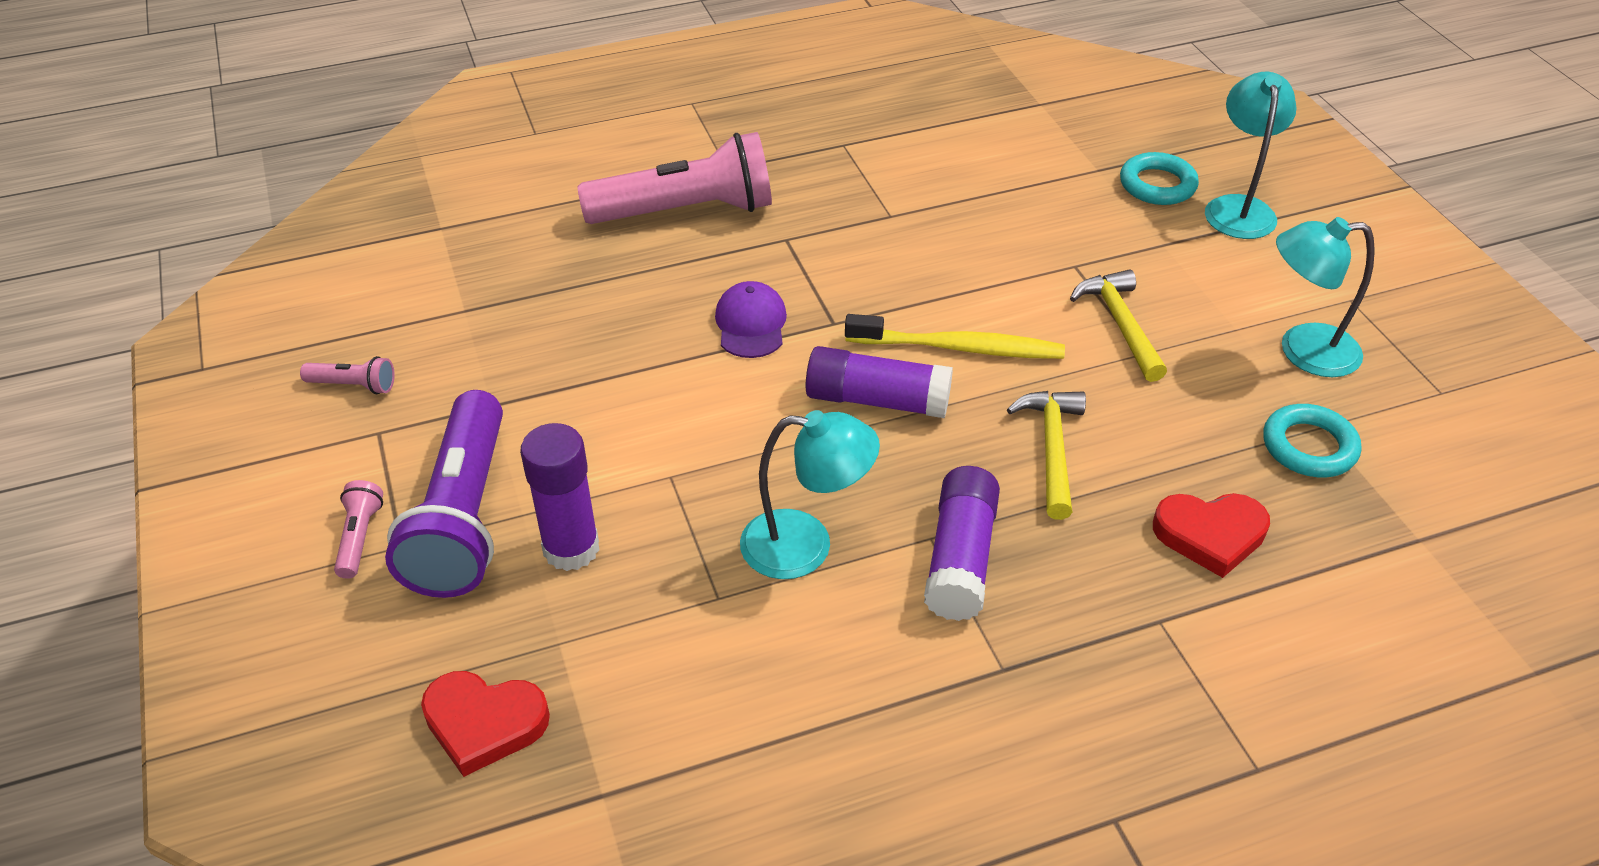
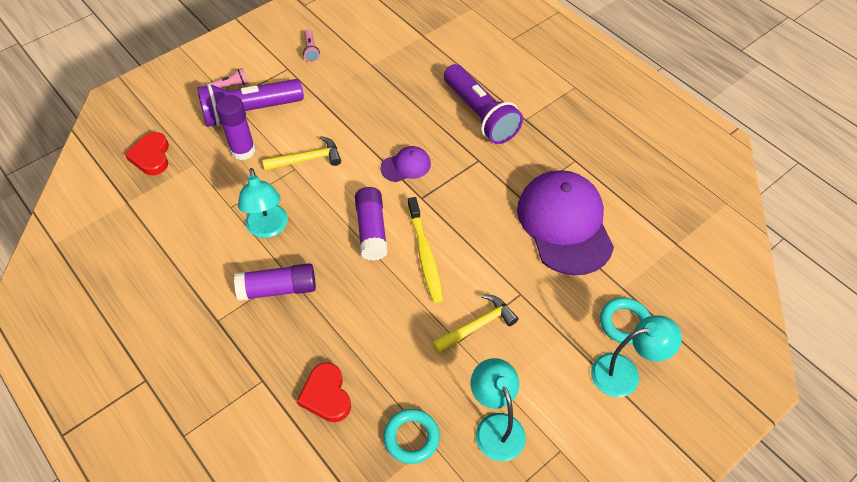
camera: 70 degrees right, 10 degrees up
(686, 211) = (480, 115): pink flashlight -> purple flashlight
(962, 188) = (564, 224): none -> purple cap
(1052, 449) = (364, 312): yellow hammer -> yellow hammer (307, 159)

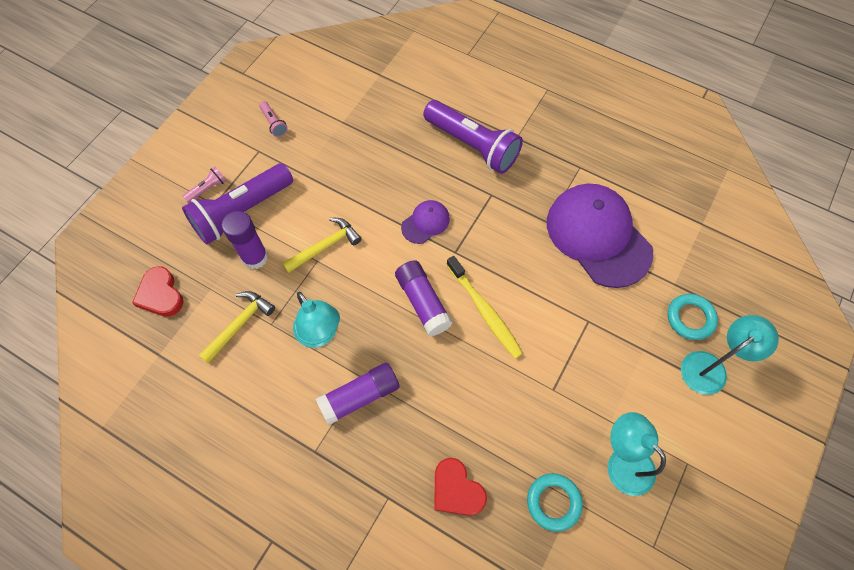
camera: 20 degrees left, 10 degrees up
(477, 326) = (564, 367): yellow hammer -> yellow hammer (239, 325)

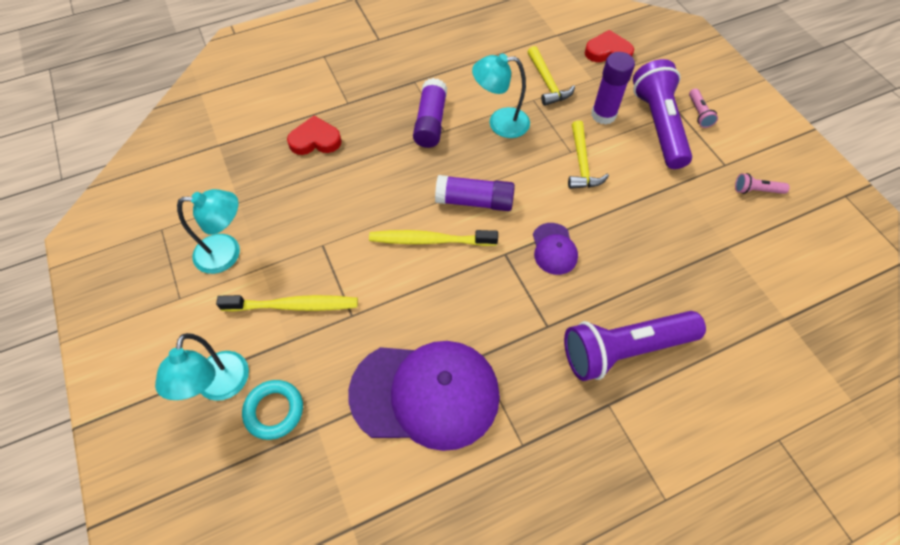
camera: 125 degrees right, 5 degrees down
(553, 502) = (250, 189): turquoise ring -> none
(616, 368) = (294, 306): none -> yellow toothbrush

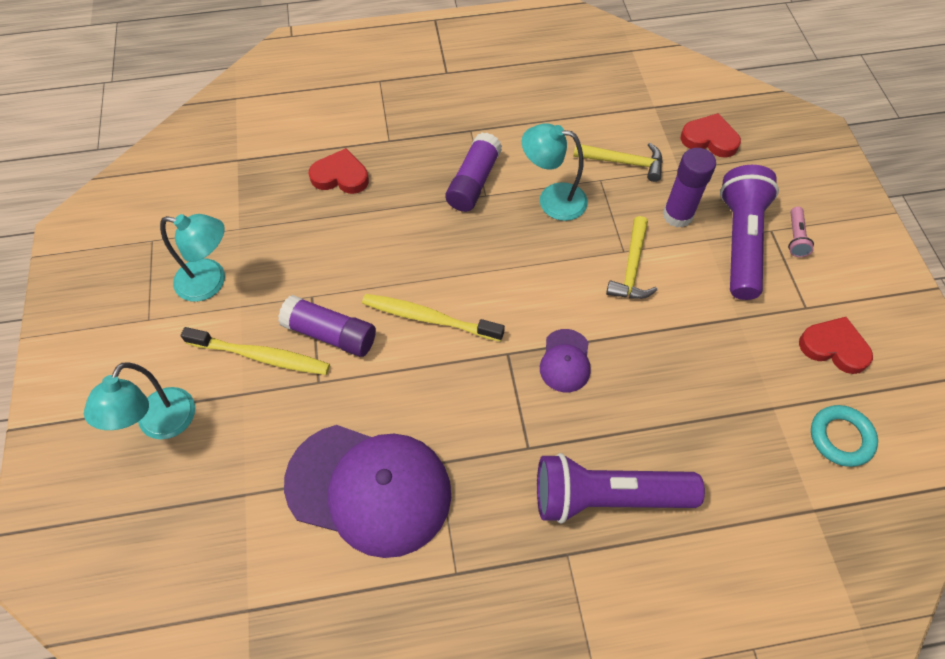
camera: 15 degrees right, 0 degrees up
(274, 411) = (207, 464): turquoise ring -> turquoise ring (841, 437)
(474, 201) = (493, 285): purple glue stick -> purple glue stick (330, 334)
(547, 82) = (623, 162): yellow hammer -> yellow hammer turned 75 degrees counterclockwise
(756, 190) = (834, 347): pink flashlight -> red heart

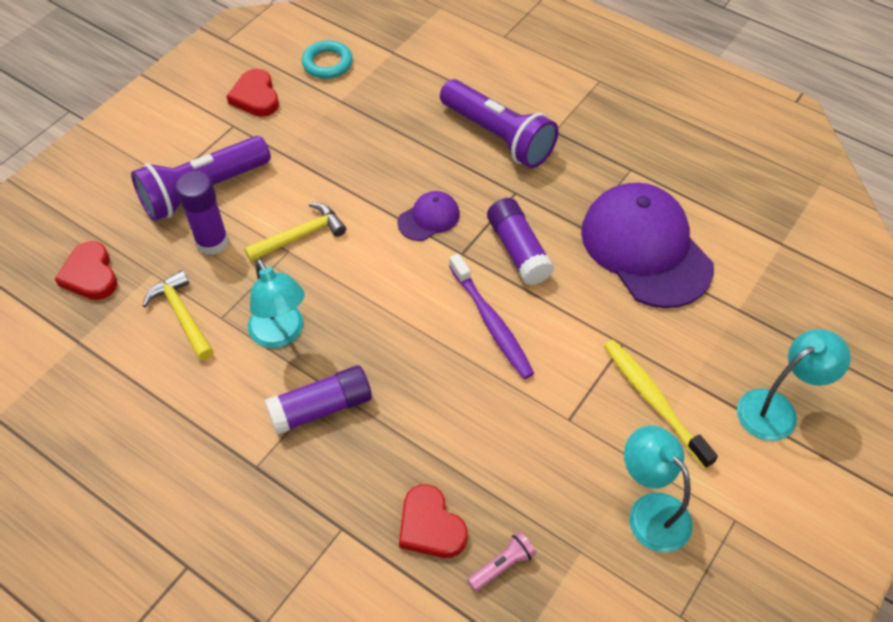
camera: 135 degrees left, 5 degrees down
(330, 334) = (581, 373): purple glue stick -> purple glue stick (518, 250)
(428, 318) = (491, 323): yellow toothbrush -> purple toothbrush
(795, 238) = (165, 163): pink flashlight -> pink flashlight (502, 566)

